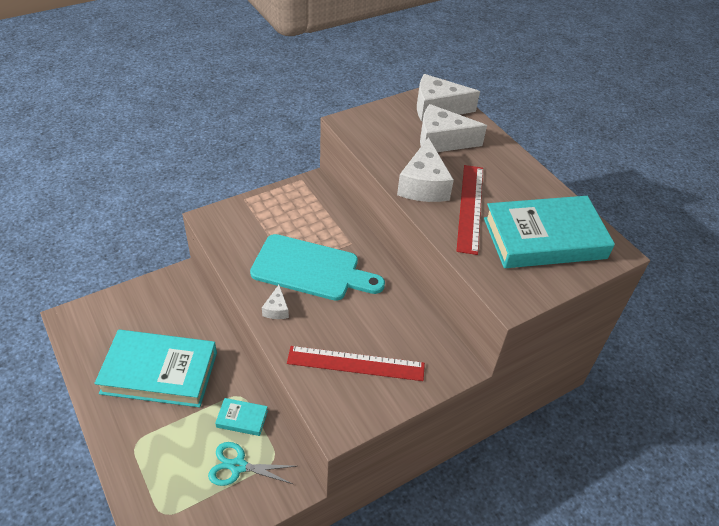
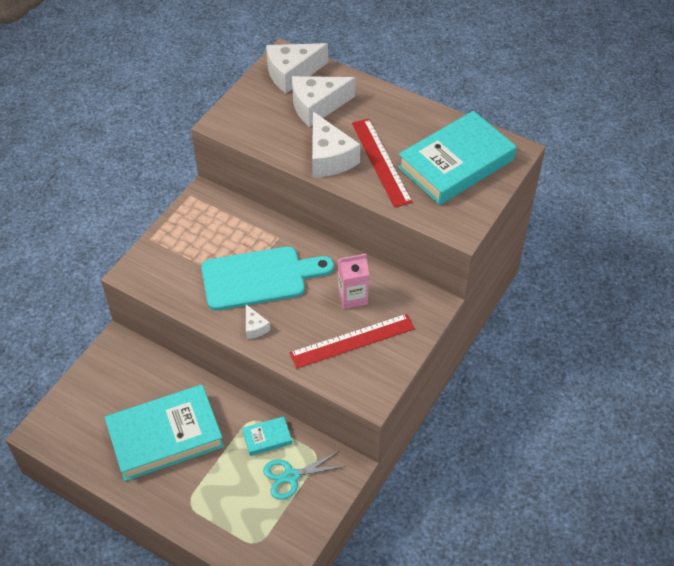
camera: 25 degrees left, 5 degrees up
(383, 323) = (352, 297): none -> pink carton

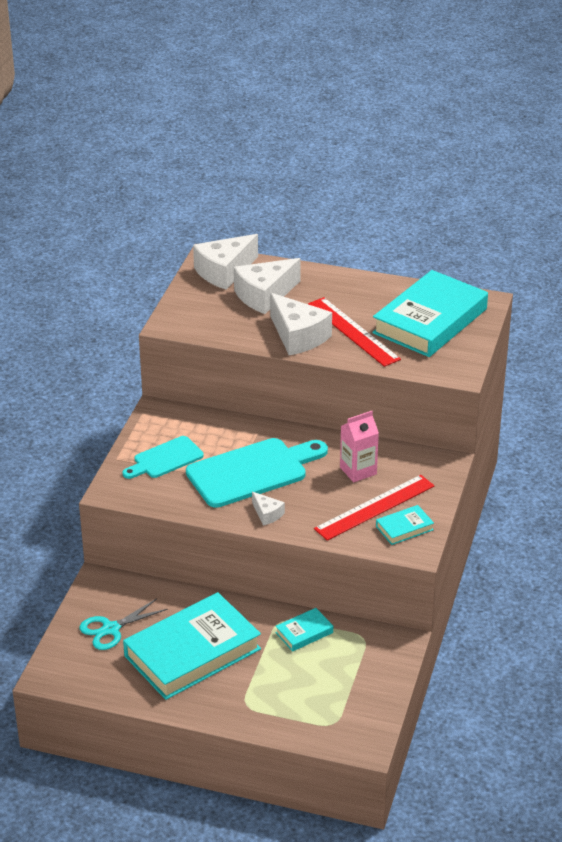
camera: 15 degrees left, 15 degrees down
(190, 248) = (165, 459): none -> turquoise cutting board
(291, 476) = (344, 660): turquoise scissors -> turquoise scissors (111, 629)
(370, 370) = (404, 528): none -> turquoise book

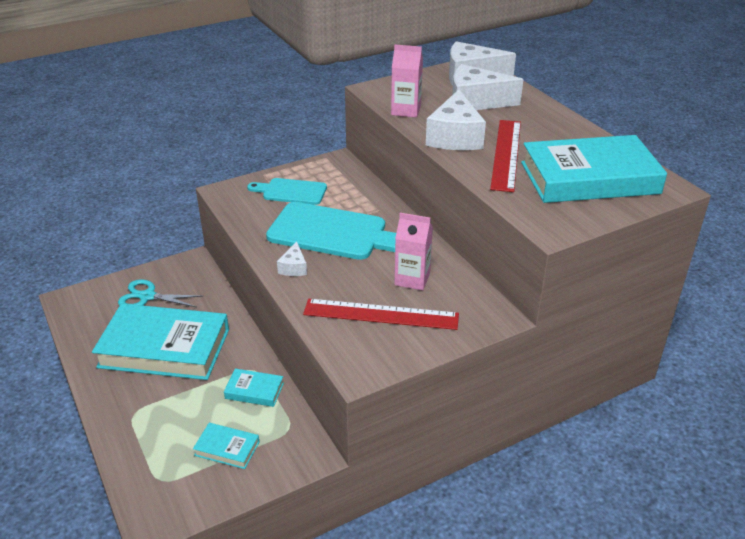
camera: 45 degrees right, 0 degrees up
(226, 332) = (406, 110): none -> pink carton
(404, 528) = (378, 346): turquoise book -> turquoise book (227, 448)

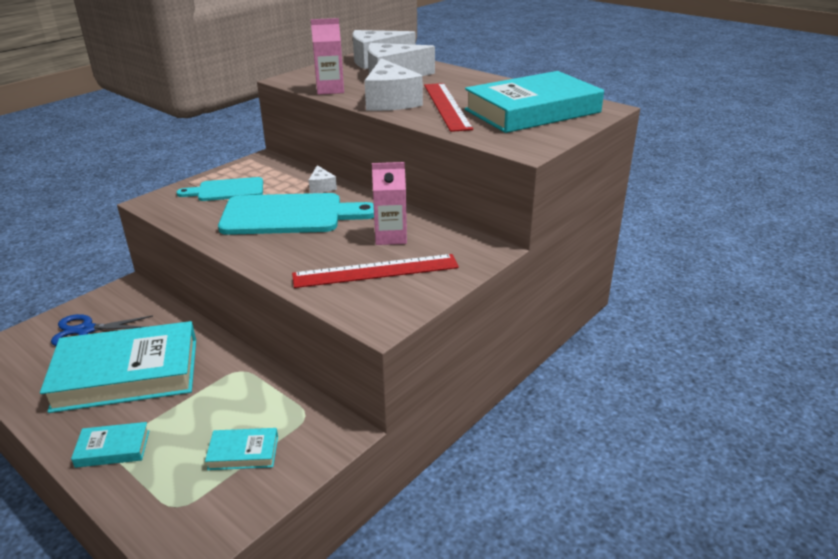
camera: 20 degrees left, 5 degrees down
(147, 296) = (86, 330): turquoise scissors -> blue scissors
(254, 391) = (250, 389): turquoise book -> turquoise book (113, 448)
(294, 267) = (262, 250): white cheese -> white cheese (321, 187)

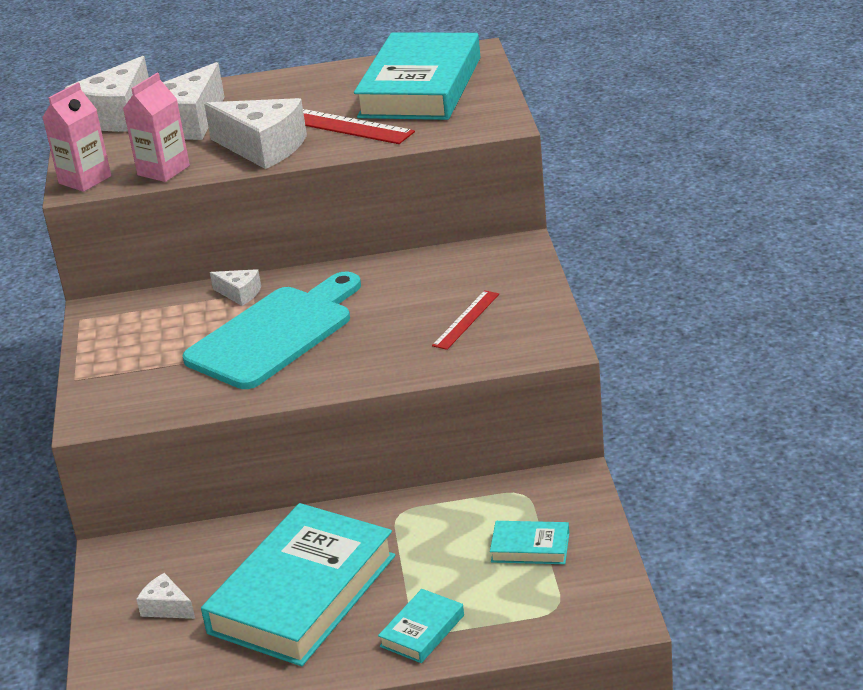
camera: 45 degrees left, 0 degrees up
(86, 330) = (166, 607): blue scissors -> white cheese
(227, 190) = (144, 358): turquoise cutting board -> none
(243, 452) = (530, 547): turquoise book -> turquoise book turned 60 degrees clockwise
(375, 271) = (466, 319): red ruler -> red ruler, size x0.56
(390, 237) = (415, 289): pink carton -> pink carton (85, 180)

